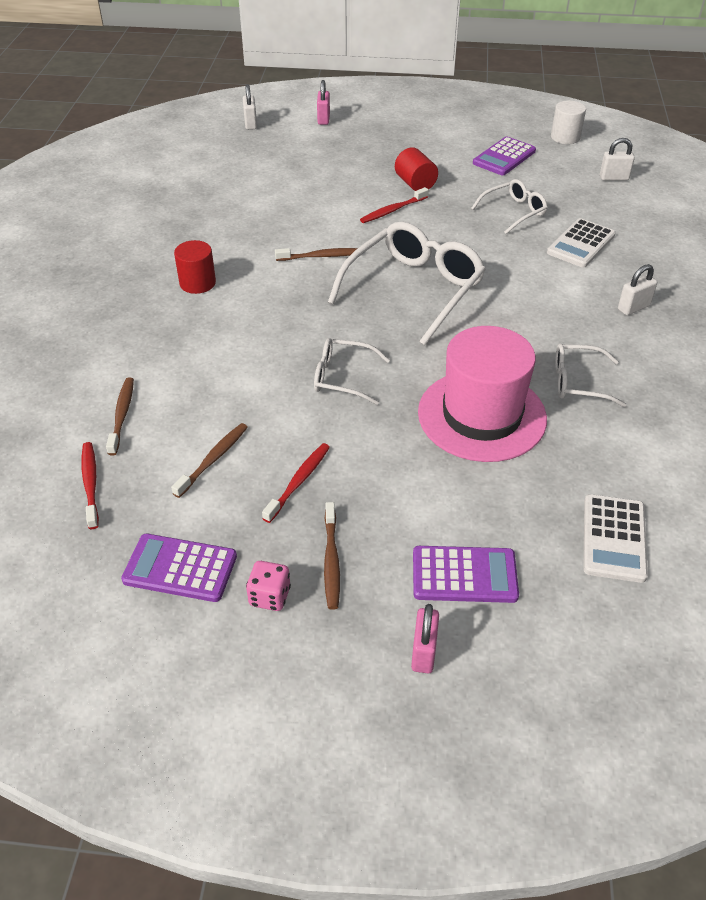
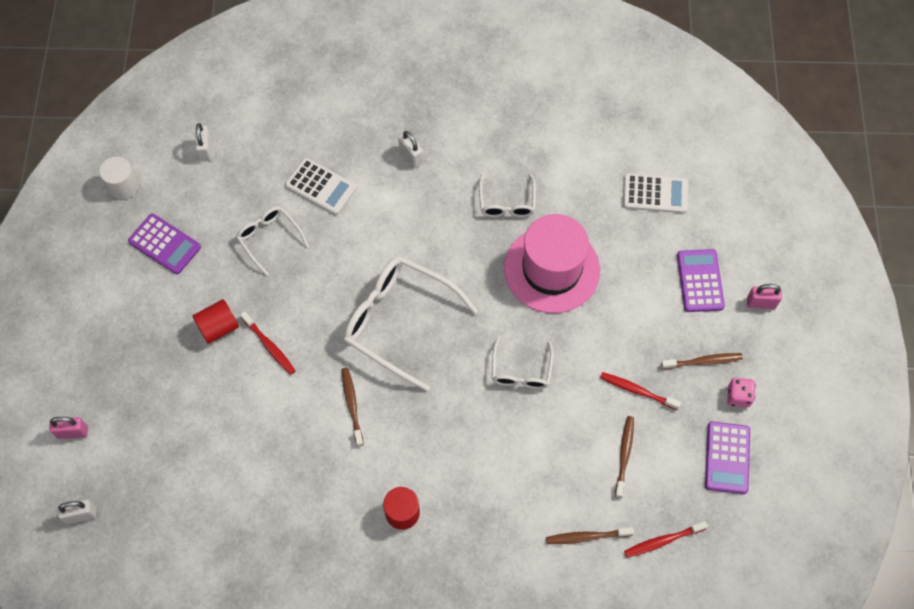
camera: 95 degrees left, 20 degrees up
(213, 459) = (624, 455): brown toothbrush -> brown toothbrush turned 75 degrees clockwise

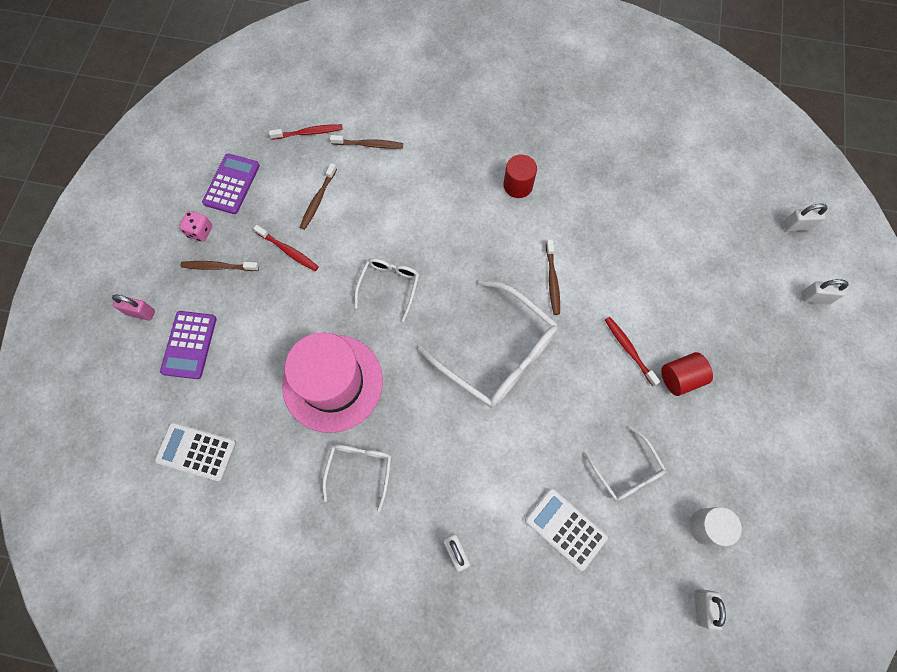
camera: 170 degrees left, 5 degrees up
(73, 432) = (815, 298): pink padlock -> white padlock
(123, 186) = (798, 572): white cylinder -> white cylinder (706, 527)
(164, 244) = (743, 484): purple calculator -> none

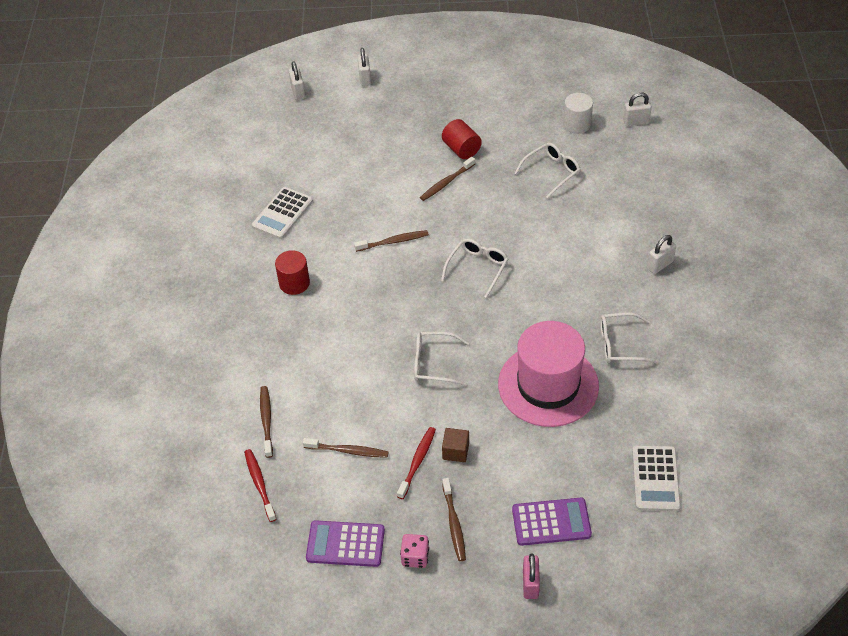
camera: 100 degrees left, 20 degrees down
(288, 284) = (455, 451): none -> brown cube
(497, 353) = (477, 268): white glasses -> white glasses, size x0.53
(565, 528) = (612, 202): white calculator -> white calculator (282, 213)
(629, 350) = (446, 182): red toothbrush -> brown toothbrush

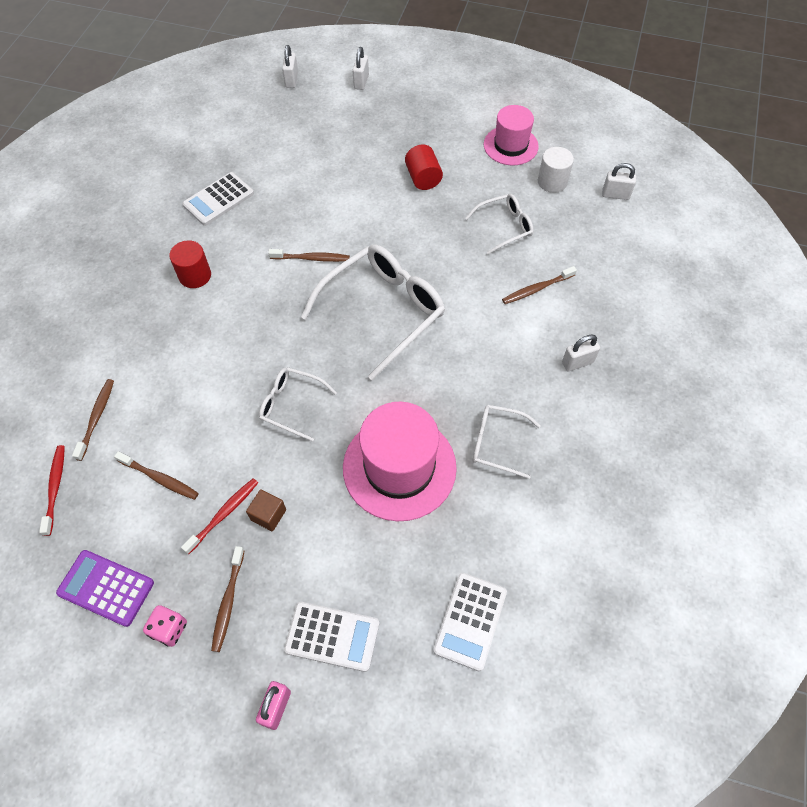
camera: 15 degrees right, 10 degrees up
(446, 182) = (392, 210): brown toothbrush -> brown toothbrush (536, 289)
(477, 268) = (383, 311): white glasses -> white glasses, size x1.88
(527, 102) = (510, 145): none -> pink hat
(551, 522) = (332, 636): purple calculator -> white calculator

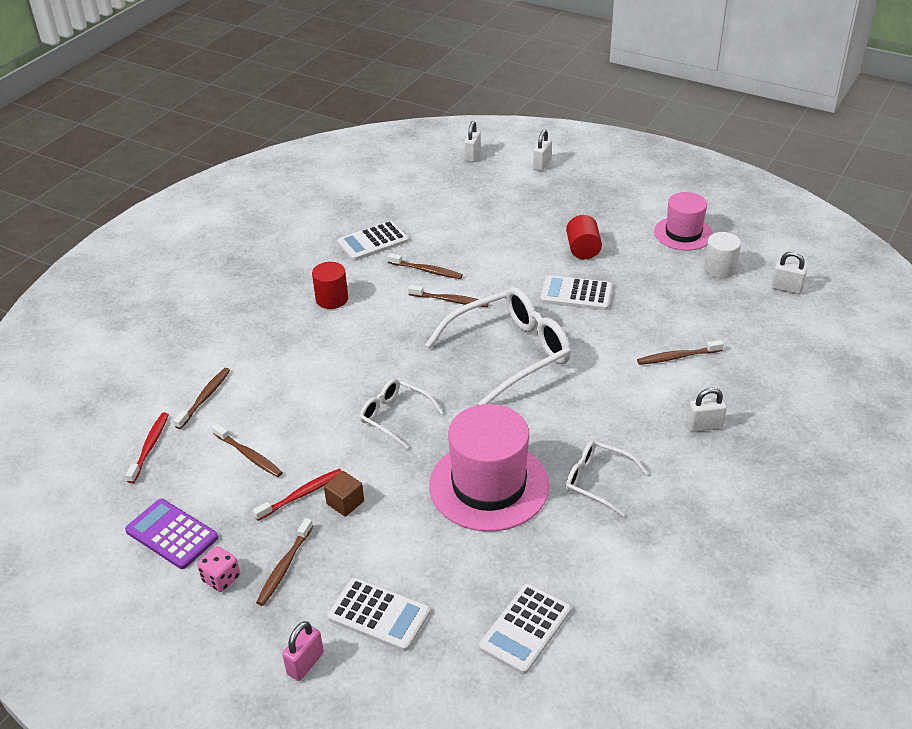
camera: 15 degrees right, 20 degrees down
(280, 226) = (426, 270): none -> brown toothbrush
(429, 231) = (576, 294): none -> white calculator
(504, 227) = (657, 300): white glasses -> none

